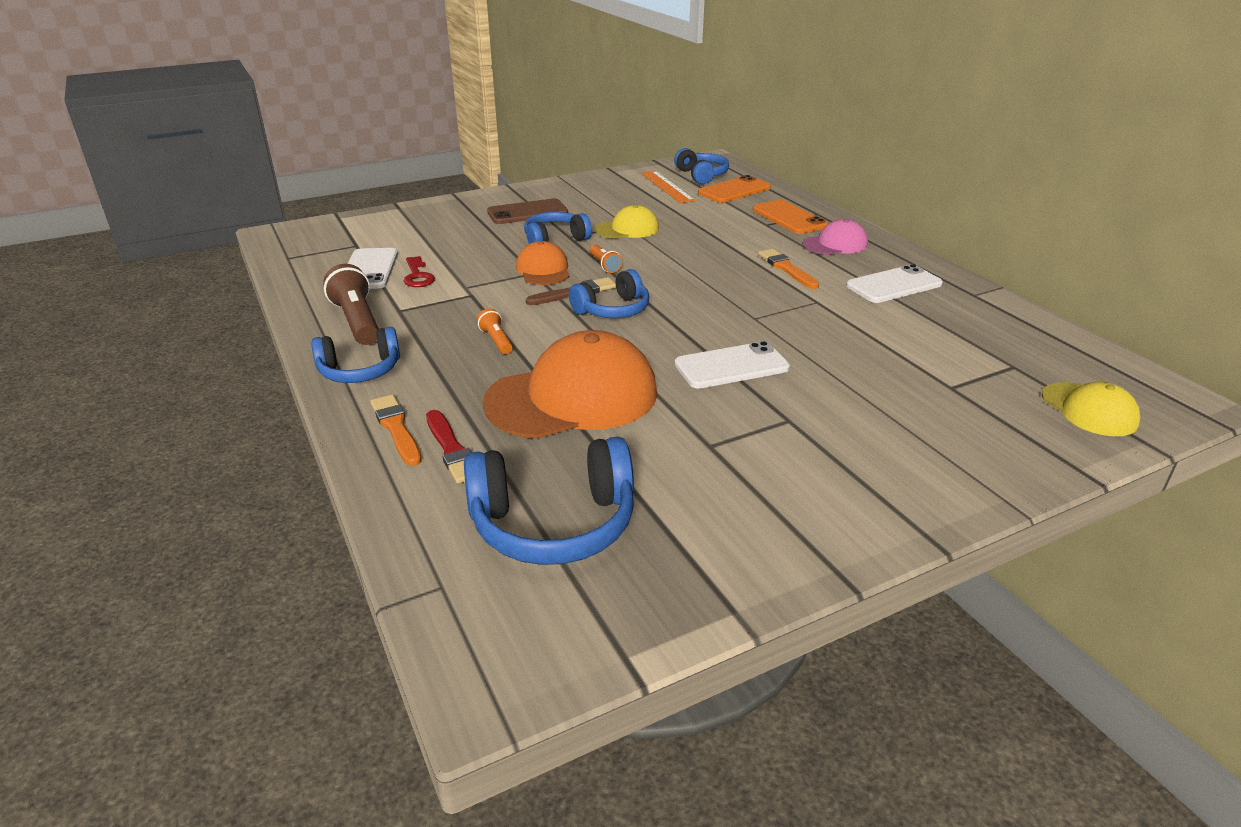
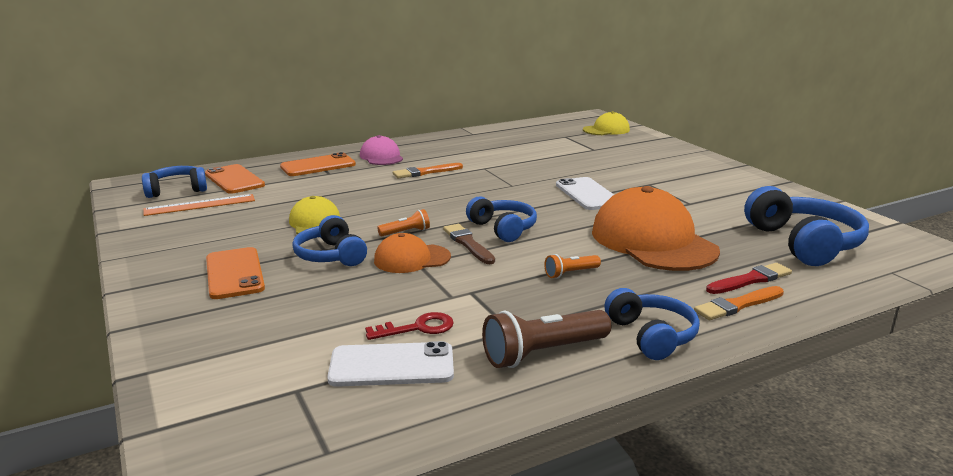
camera: 90 degrees left, 10 degrees down
(527, 212) = (234, 273): brown phone -> orange phone
(893, 285) = (458, 148): white phone -> none

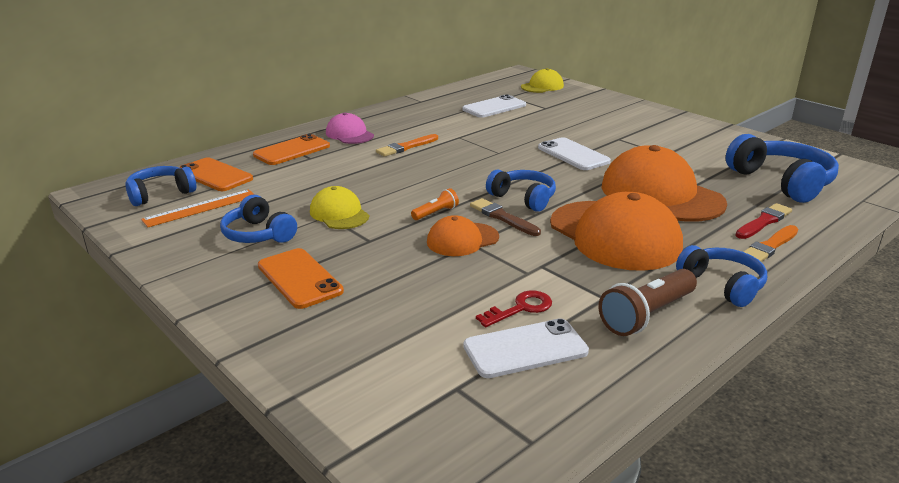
camera: 15 degrees left, 5 degrees up
(331, 255) = (382, 246): blue headphones -> blue headphones (258, 234)
(541, 145) = (494, 107): none -> white phone
(570, 273) = (615, 235): orange flashlight -> orange cap

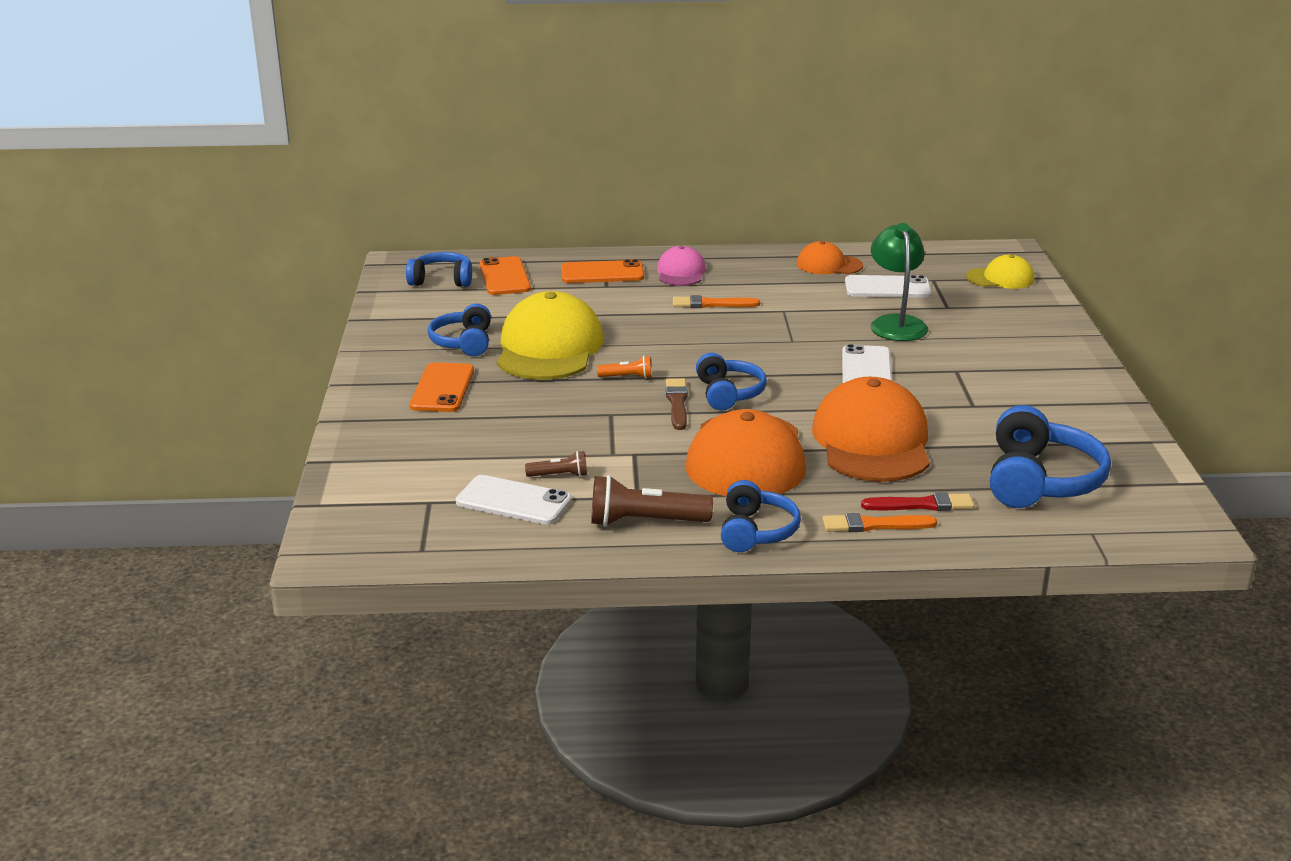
camera: 40 degrees right, 0 degrees up
(200, 208) = (454, 304): orange ruler -> none
(339, 213) = (549, 348): yellow cap -> yellow cap, size x1.91
(462, 240) = (609, 408): orange cap -> orange cap (829, 265)
(520, 308) = (559, 475): red key -> brown flashlight
(537, 124) = (896, 323): none -> green lamp

